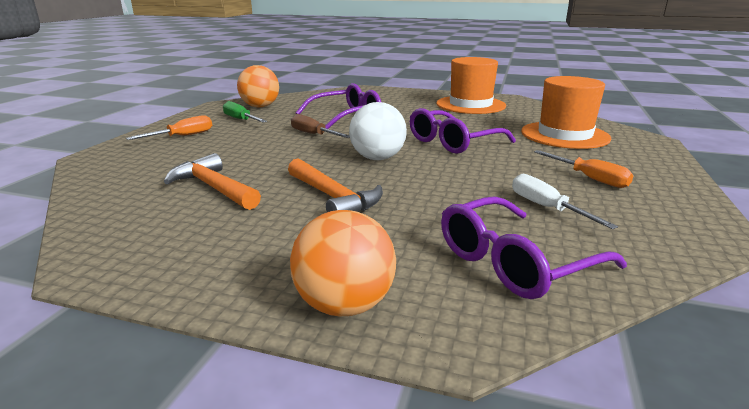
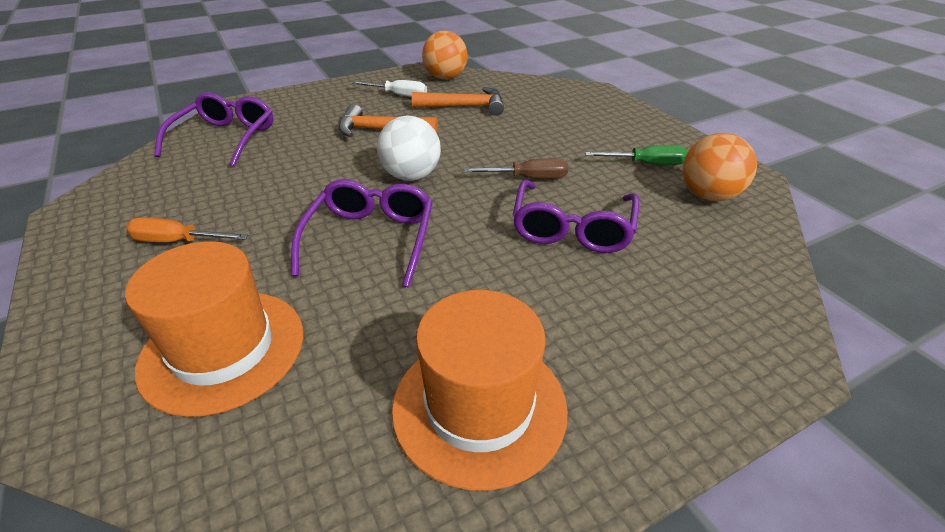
camera: 135 degrees right, 15 degrees up
(183, 136) = (613, 125): orange screwdriver -> none
(344, 305) = (295, 96): orange ball -> orange ball (445, 78)
(546, 208) = (216, 184): white screwdriver -> white screwdriver (398, 95)

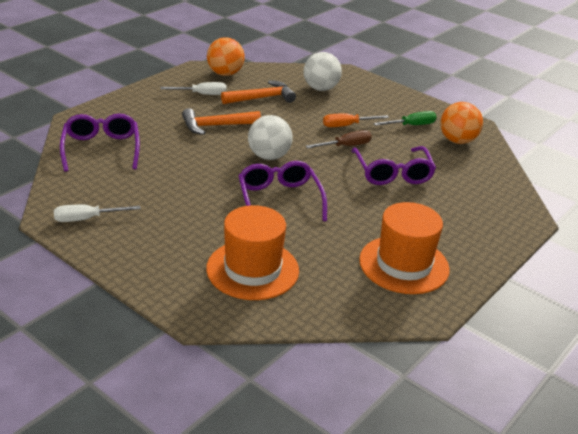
camera: 25 degrees left, 5 degrees down
(107, 219) = (87, 219): none -> white screwdriver
(178, 241) = (156, 223): orange screwdriver -> orange screwdriver (347, 125)
(548, 104) = (320, 88): none -> white ball

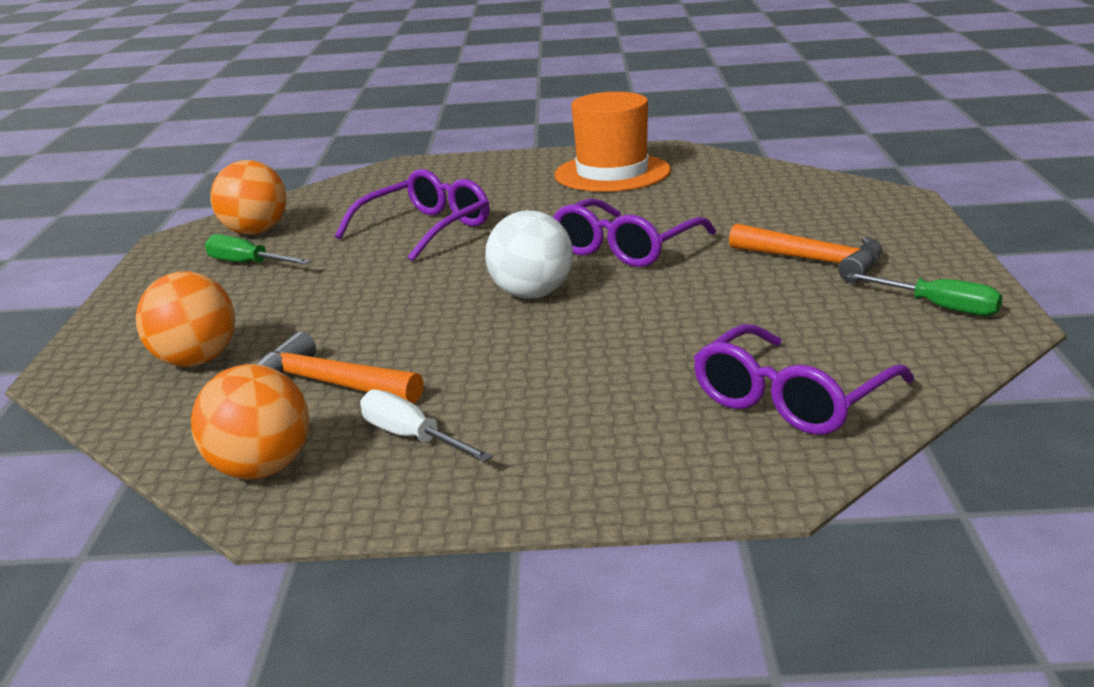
camera: 125 degrees left, 10 degrees down
(87, 219) = (939, 307): white screwdriver -> green screwdriver
(216, 126) = (516, 365): orange hammer -> orange hammer (816, 261)
(252, 269) = (779, 209): orange hat -> none
(320, 88) = (195, 361): white ball -> orange ball
(346, 146) = (399, 271): brown screwdriver -> none
(347, 125) = (325, 293): orange screwdriver -> none

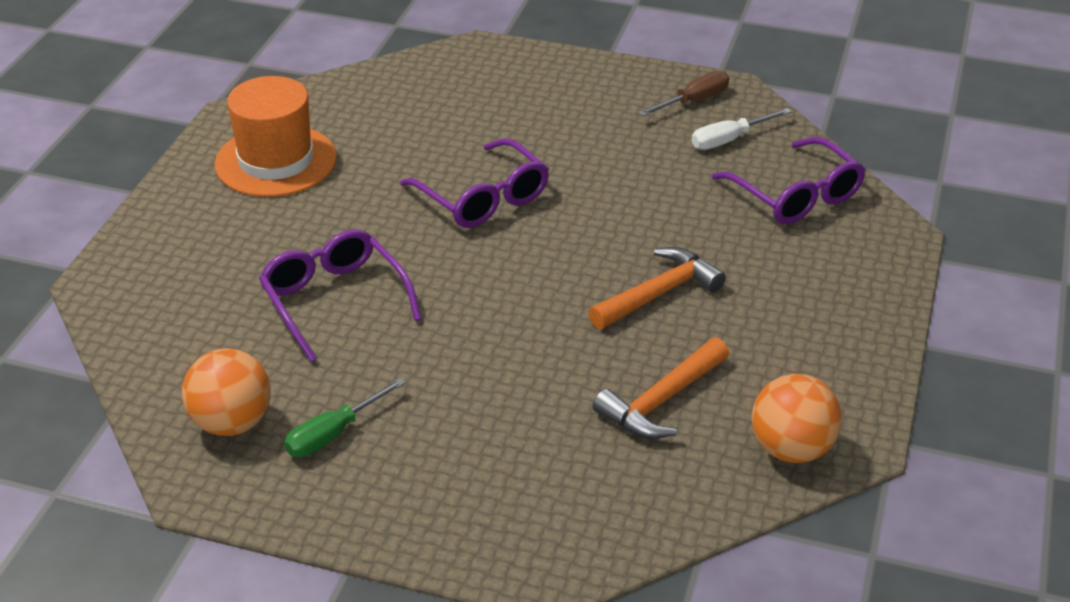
camera: 75 degrees left, 15 degrees up
(195, 361) = (568, 480): orange ball -> none
(412, 438) = (774, 367): white screwdriver -> white screwdriver (729, 140)
(532, 295) = (549, 266): white ball -> none
(816, 261) = (580, 121): orange hammer -> orange hammer (659, 293)
(939, 307) = (693, 101): green screwdriver -> brown screwdriver

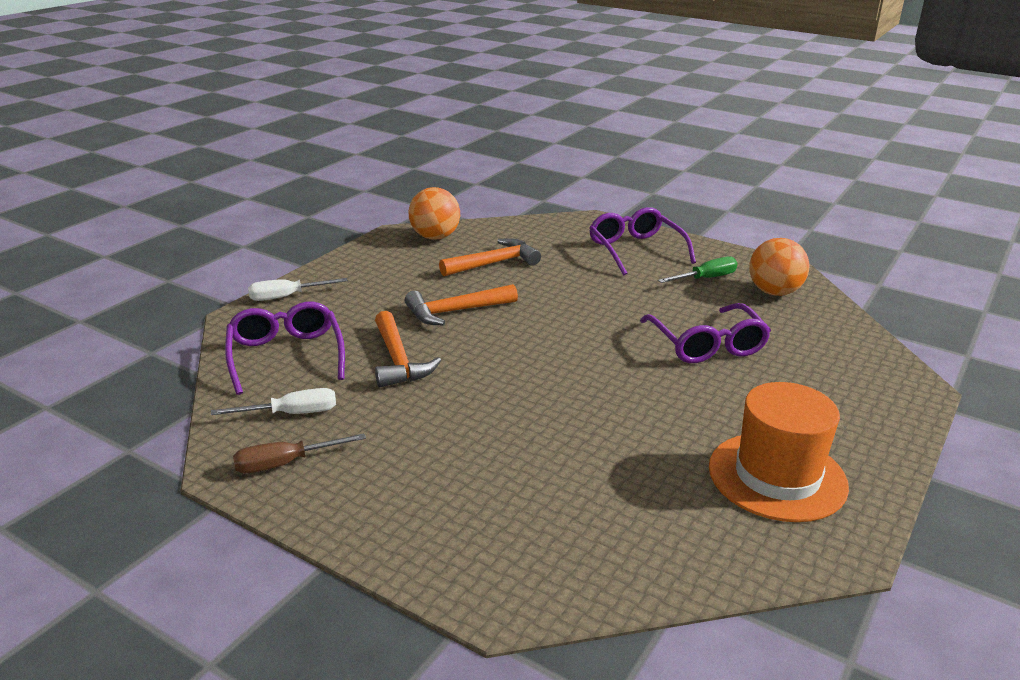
camera: 165 degrees left, 10 degrees down
(484, 199) = (563, 399): purple glasses -> purple glasses (635, 249)
(676, 212) = (398, 360): none -> orange hammer
(882, 275) = (286, 297): none -> white screwdriver

